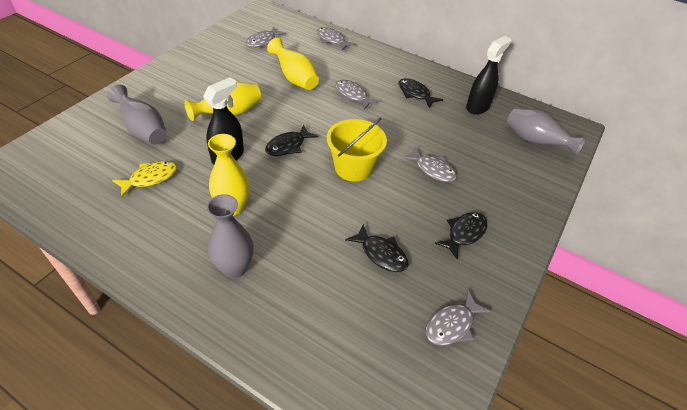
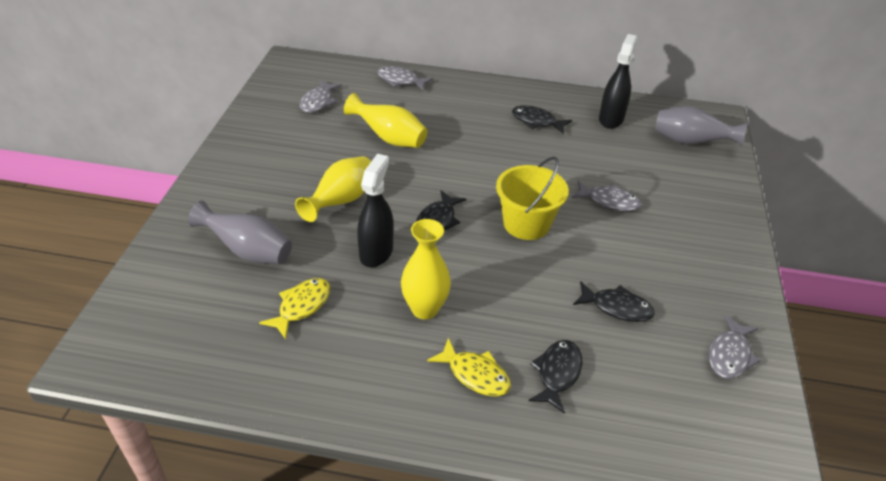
camera: 20 degrees left, 5 degrees down
(235, 268) = (475, 374): grey vase -> yellow fish
(352, 95) = (469, 141): grey fish -> none
(464, 233) = (683, 260): black fish -> black fish (557, 373)

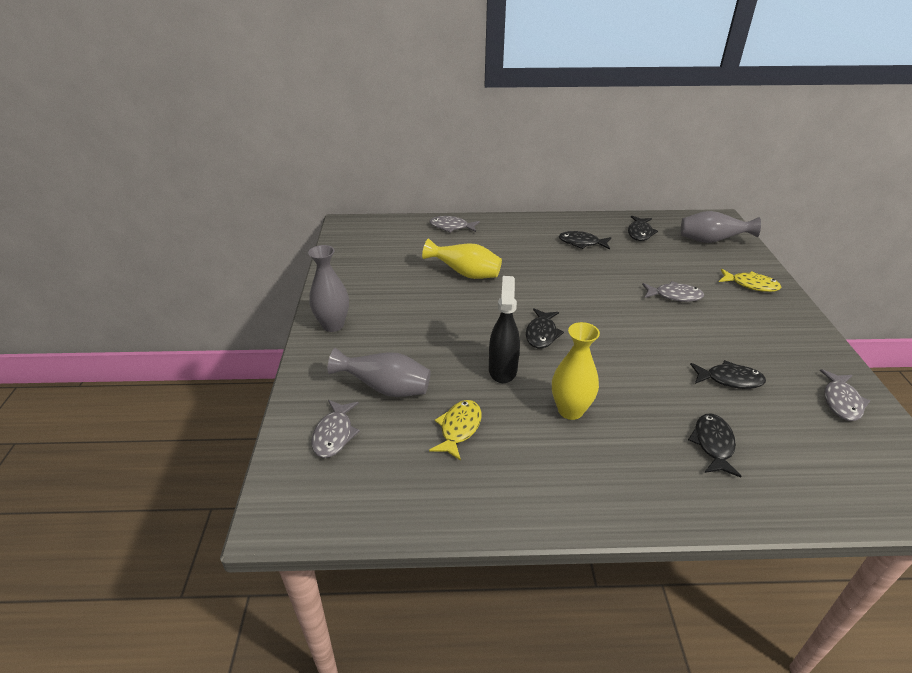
camera: 10 degrees left, 5 degrees down
(225, 174) = (333, 325): none -> grey vase
(318, 102) = (388, 254): grey fish -> grey fish (334, 434)
(341, 201) = (449, 332): yellow vase -> none
(475, 374) = (644, 459): yellow fish -> yellow fish (751, 285)
(526, 224) = (618, 324): yellow bucket -> none
(611, 119) = (640, 233): black spray bottle -> black fish

